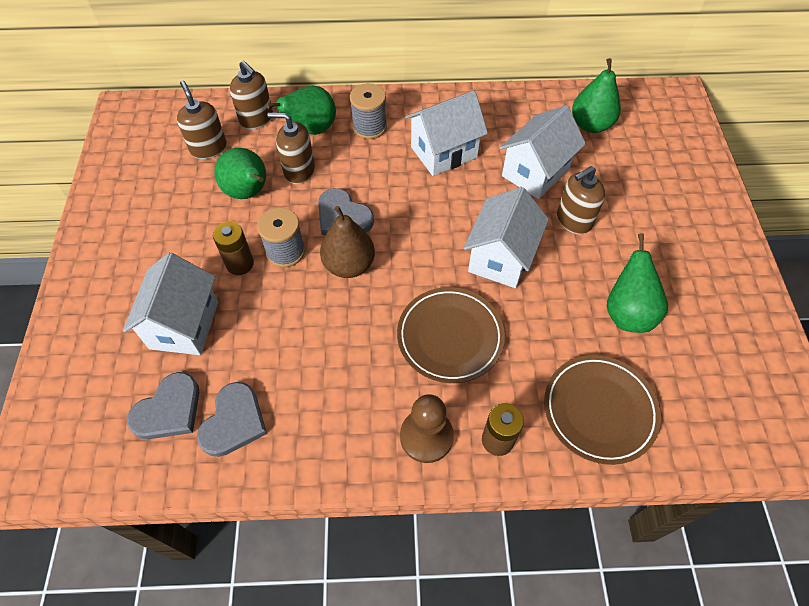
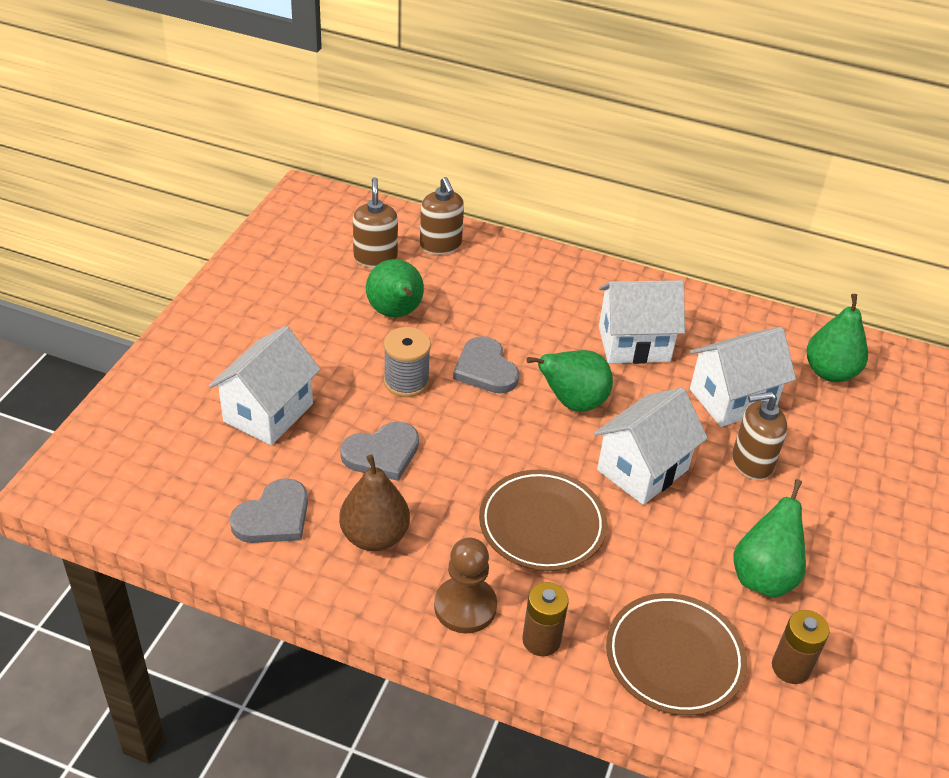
camera: 20 degrees right, 15 degrees down
(169, 410) = (215, 482): grey heart -> grey heart (382, 453)
(240, 264) = (352, 376): brown battery -> brown battery (790, 667)
(299, 170) = (461, 309): brown soap dispenser -> none
(311, 129) = (495, 274): green pear -> green pear (572, 402)
(349, 265) = (467, 417): brown pear -> brown pear (374, 536)
(369, 127) = (561, 292): grey spool -> none

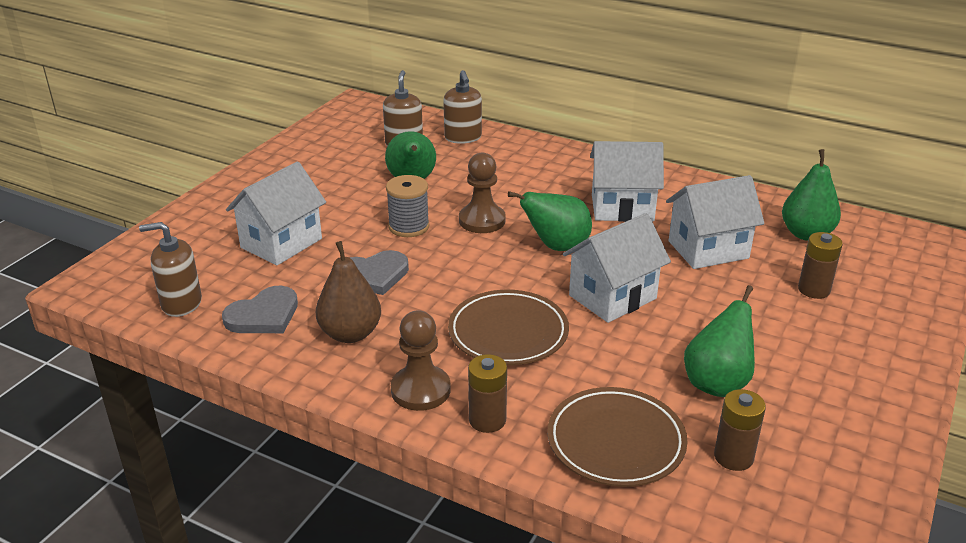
camera: 10 degrees right, 10 degrees down
(485, 369) = (482, 220): grey heart -> brown pawn
(751, 462) = (719, 296): brown soap dispenser -> brown soap dispenser (181, 303)
(845, 448) = (814, 290): none -> brown battery

